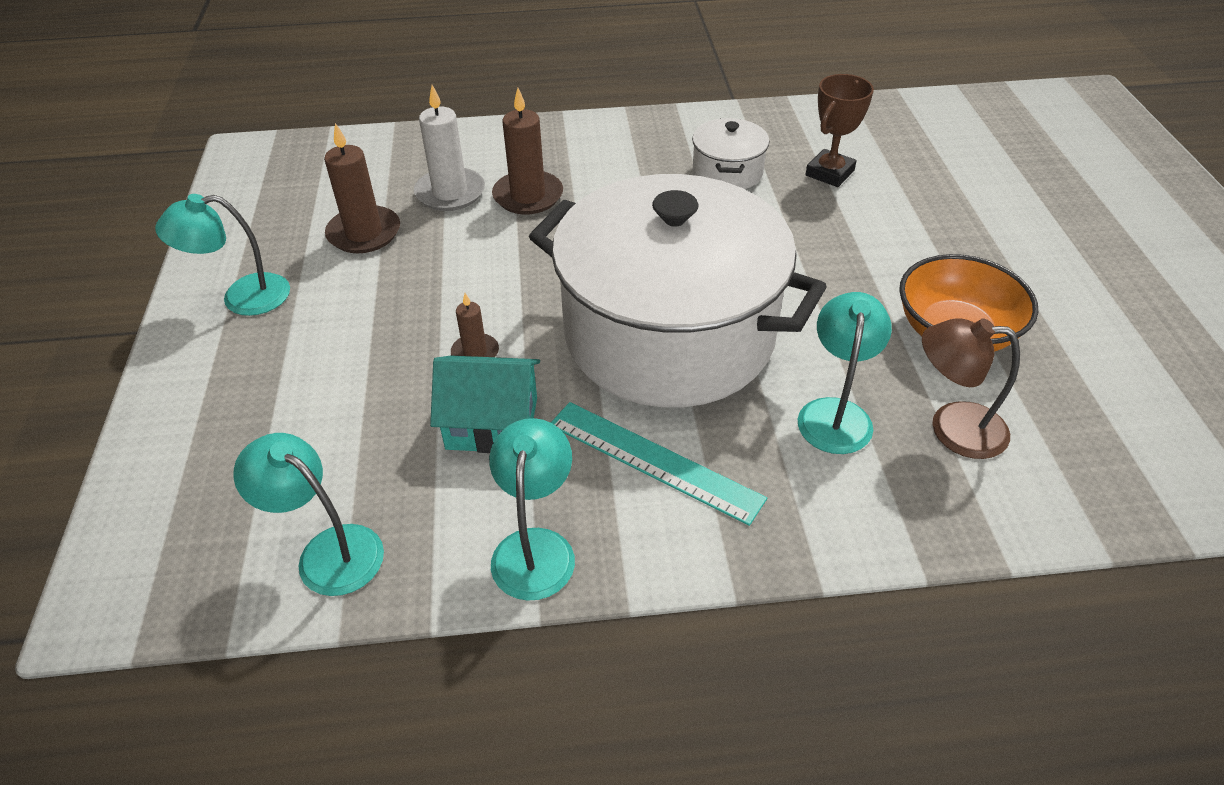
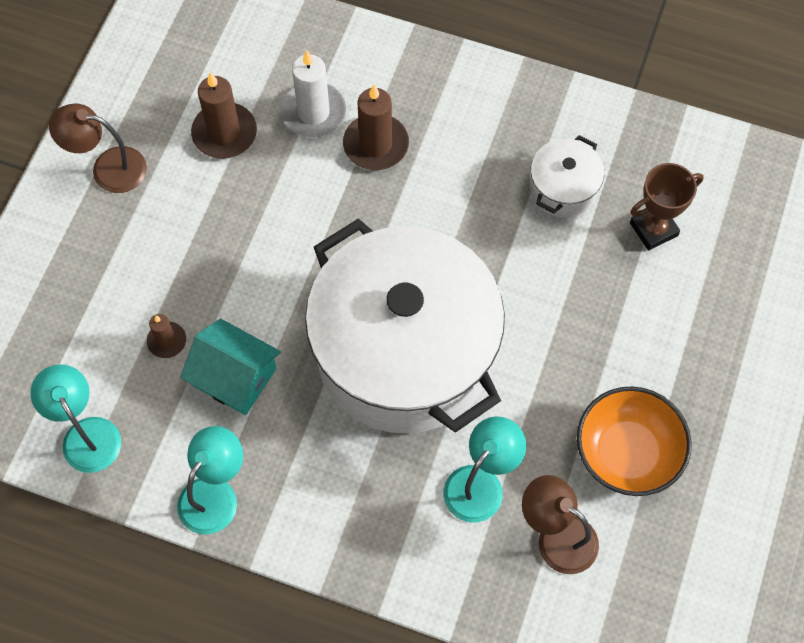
camera: 25 degrees right, 20 degrees up
(242, 297) = (108, 168): turquoise lamp -> brown lamp
(475, 353) = (253, 304): brown candle -> brown candle (167, 341)
(654, 460) = (328, 462): turquoise ruler -> none

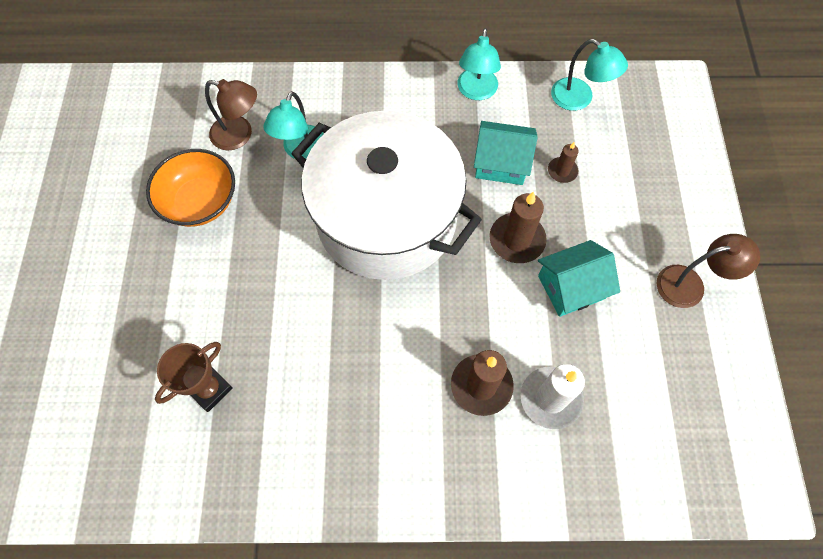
camera: 160 degrees right, 0 degrees up
(224, 133) = (616, 349): brown candle -> brown candle (517, 240)
(234, 206) = (571, 287): none -> turquoise house
(563, 188) = (300, 401): white pot -> none

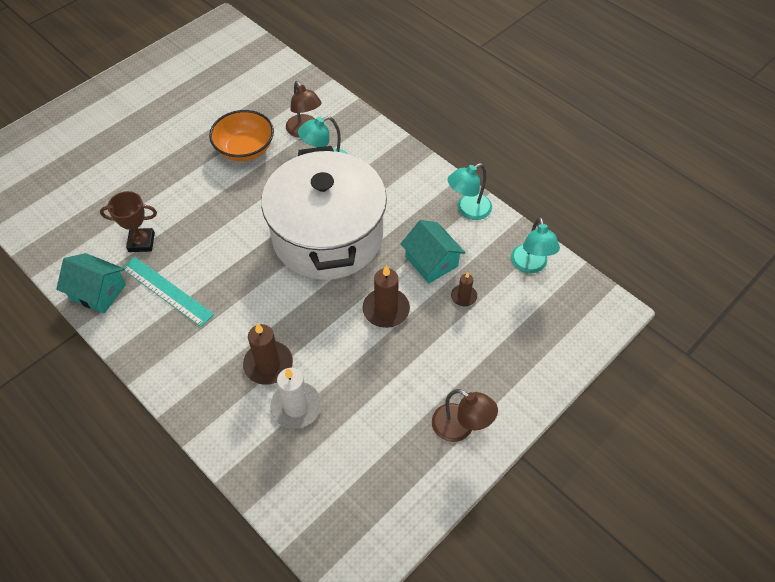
camera: 45 degrees right, 10 degrees down
(299, 411) = (167, 291): none -> turquoise ruler
(571, 287) = (384, 362): turquoise house -> turquoise house (98, 292)

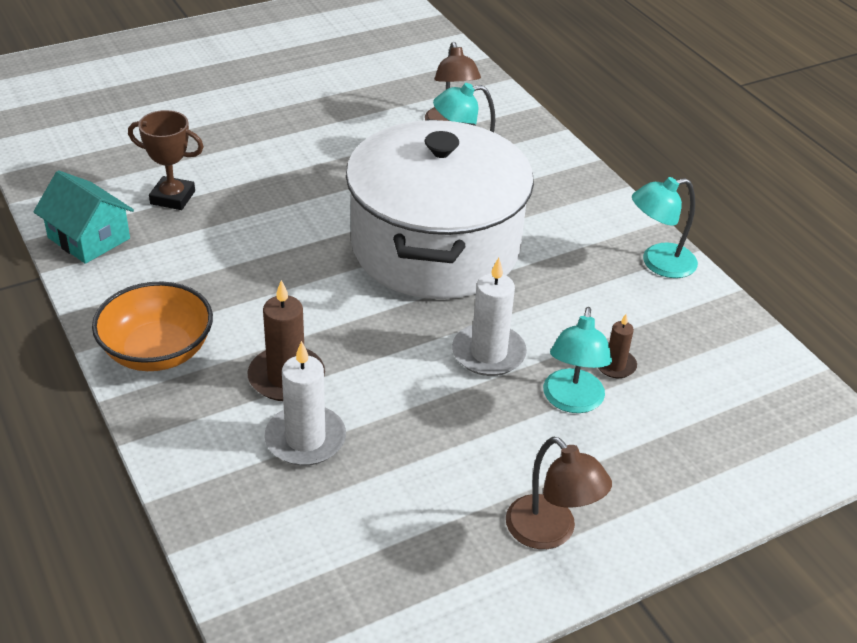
camera: 15 degrees right, 15 degrees down
(167, 291) = (182, 258): turquoise ruler -> none
(245, 149) = (358, 128): orange bowl -> orange bowl (157, 351)
(386, 309) = (488, 353): brown candle -> white candle
(431, 261) = (580, 311): turquoise house -> none
(530, 265) = (735, 351): turquoise lamp -> turquoise lamp (572, 401)

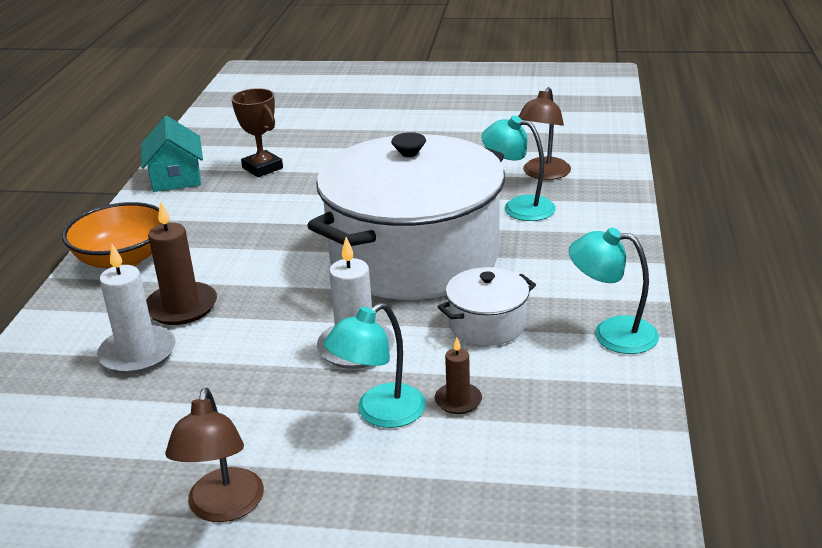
camera: 40 degrees right, 10 degrees down
(564, 290) = (487, 324): none -> white pot

